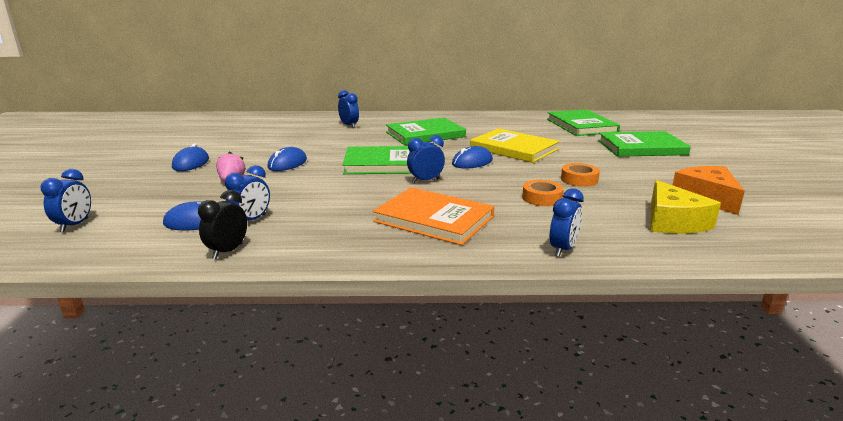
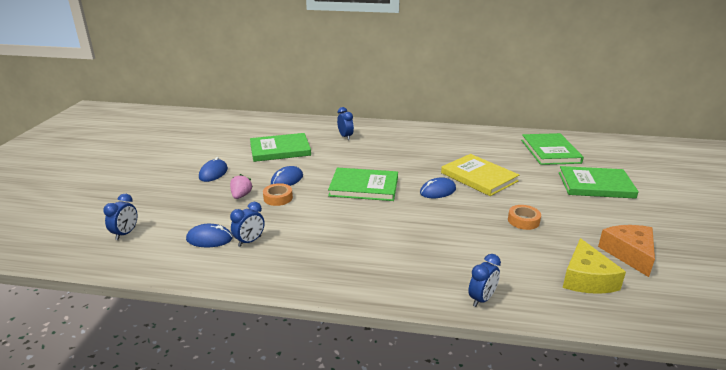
camera: 10 degrees right, 5 degrees up
(227, 251) = (228, 272): black clock -> none
(425, 134) = (407, 153): green book -> green book (280, 150)
(425, 181) = (393, 210): blue clock -> none
(434, 219) = (388, 255): orange book -> none
(542, 198) = (483, 240): orange tape -> orange tape (278, 198)

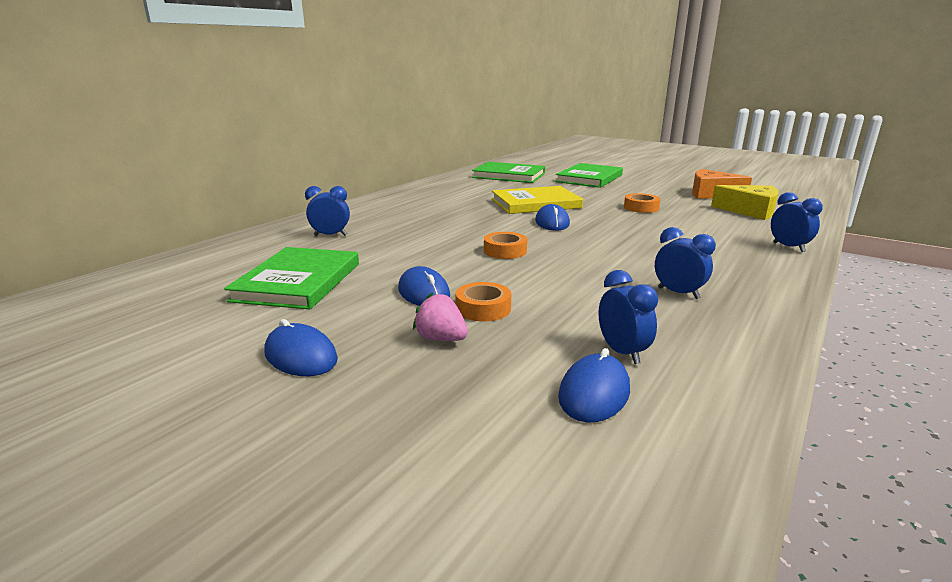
camera: 65 degrees left, 5 degrees down
(125, 233) = (499, 531): blue clock -> blue clock (678, 293)
(364, 187) = (505, 251): green book -> orange tape

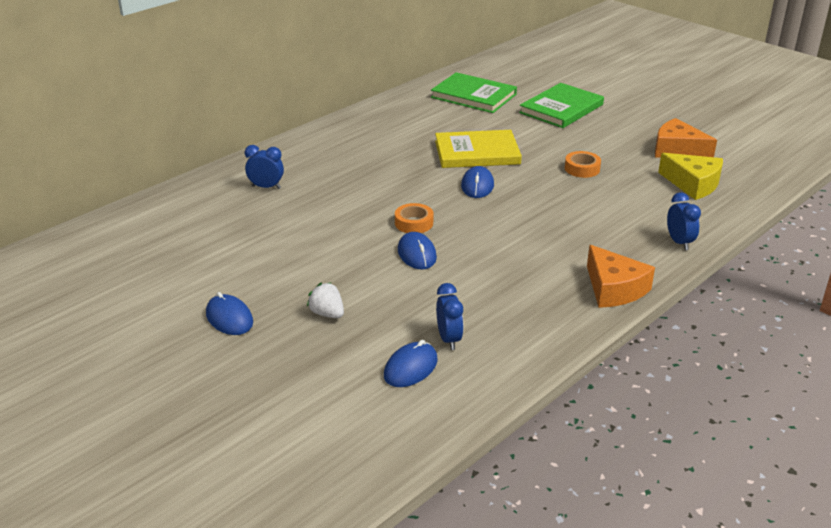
camera: 10 degrees right, 10 degrees up
(298, 281) = (233, 245): green book -> none
(423, 293) = (328, 267): blue mouse -> blue mouse (416, 254)
(441, 339) = (327, 314): pink strawberry -> white strawberry
(483, 308) = (368, 288): orange tape -> none
(678, 293) = (531, 288): blue clock -> none
(768, 286) = (614, 289): none -> orange cheese

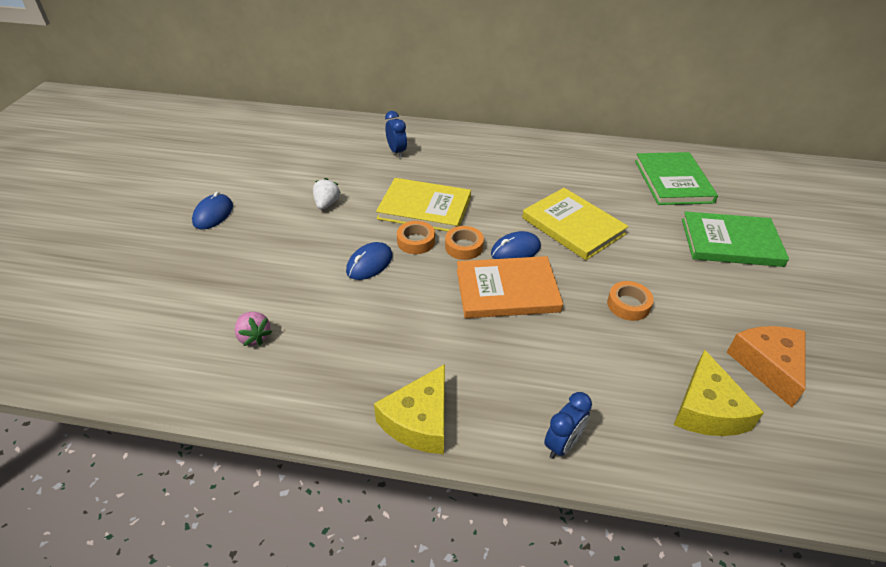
camera: 55 degrees right, 10 degrees up
(327, 314) = (248, 255): white strawberry -> white strawberry (327, 204)
(373, 203) = (424, 208): none -> yellow book
(410, 368) = (200, 332): blue mouse -> none
(447, 205) = (464, 247): none -> orange tape
(449, 339) = (254, 337): blue clock -> pink strawberry
(518, 206) = (507, 290): none -> orange book
(614, 289) = (419, 421): orange cheese -> yellow cheese

